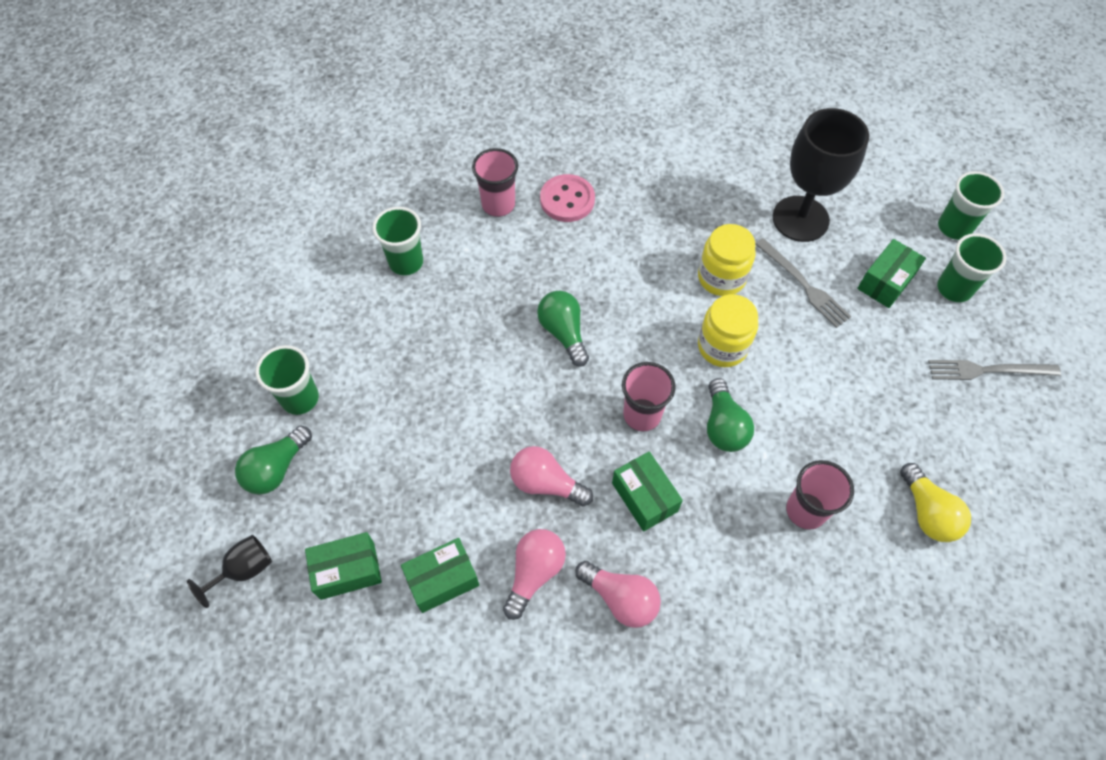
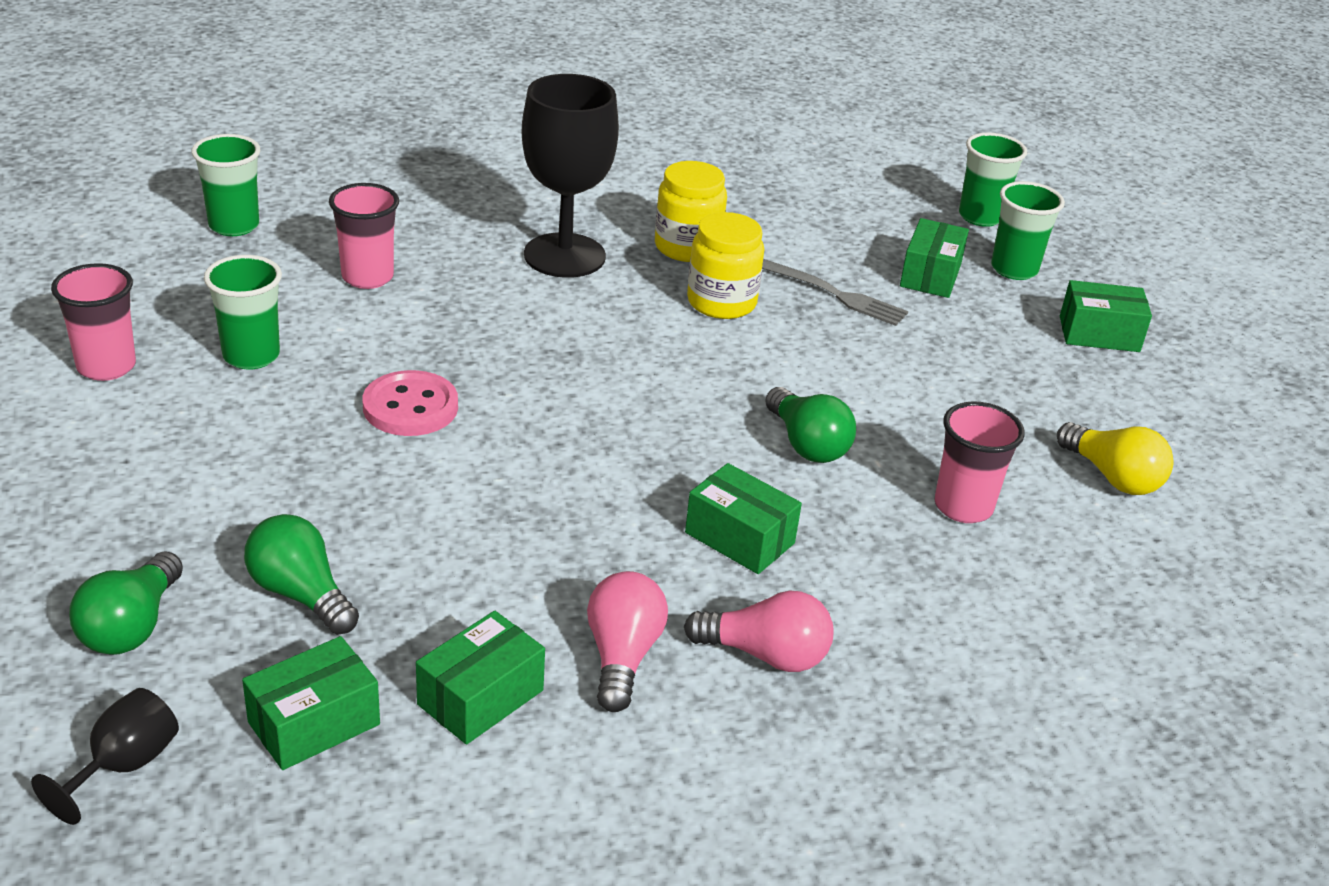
camera: 25 degrees left, 25 degrees down
(300, 399) = (139, 535): green cup -> green cup (234, 225)
(546, 483) = (588, 553): pink light bulb -> none
(563, 332) = (531, 390): green light bulb -> green light bulb (300, 594)
(567, 200) = (467, 259): pink button -> pink button (410, 407)
(642, 415) = (689, 454): pink cup -> pink cup (106, 366)
(722, 346) = (760, 367): yellow jar -> yellow jar (687, 247)
(800, 219) = (792, 234): black goblet -> black goblet (564, 256)
(988, 370) = (1099, 334): grey fork -> green box

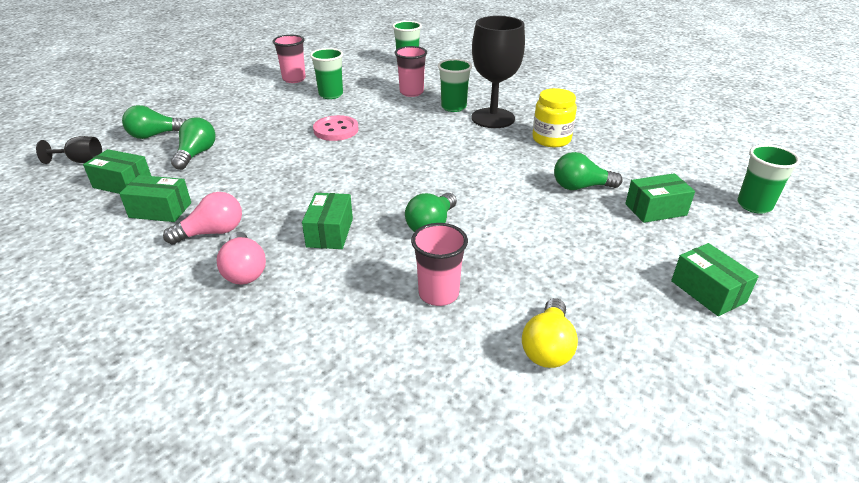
camera: 60 degrees right, 0 degrees up
(721, 302) = (519, 162): yellow jar -> none
(831, 293) = (580, 187): grey fork -> green light bulb
(1014, 269) = (719, 235): green cup -> green cup (453, 107)

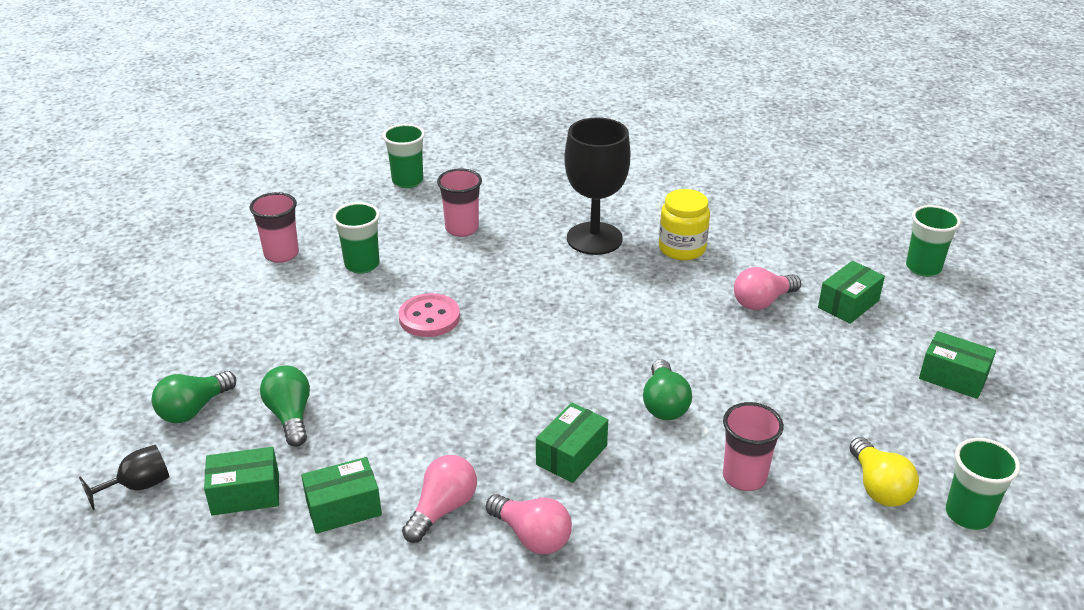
camera: 30 degrees left, 0 degrees up
(330, 232) = (571, 455): green box -> green box turned 60 degrees clockwise
(453, 107) = (535, 236): green cup -> green cup (968, 514)
(580, 187) = (762, 302): green light bulb -> pink light bulb

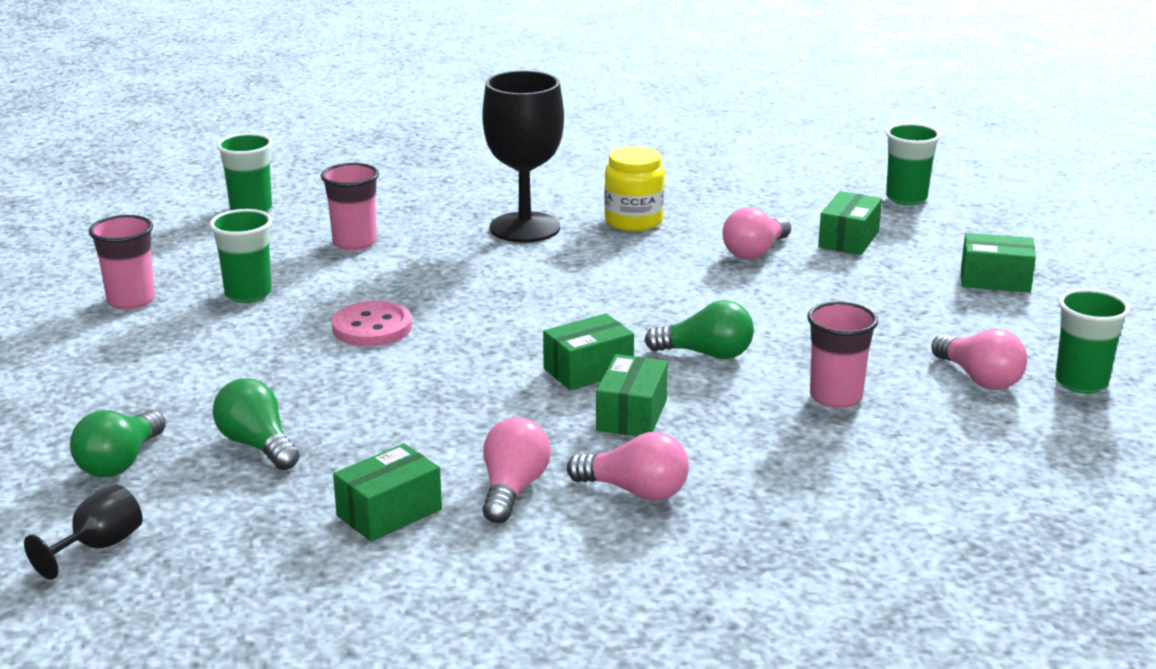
camera: 20 degrees left, 10 degrees down
(245, 494) = (251, 525): green box -> green box (588, 370)
(664, 404) = (706, 354): green light bulb -> green light bulb turned 60 degrees counterclockwise
(878, 487) = (979, 378): yellow light bulb -> pink light bulb

